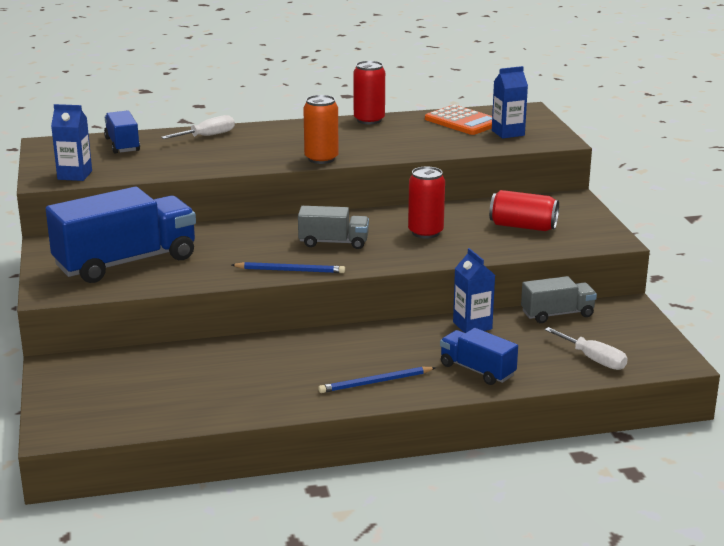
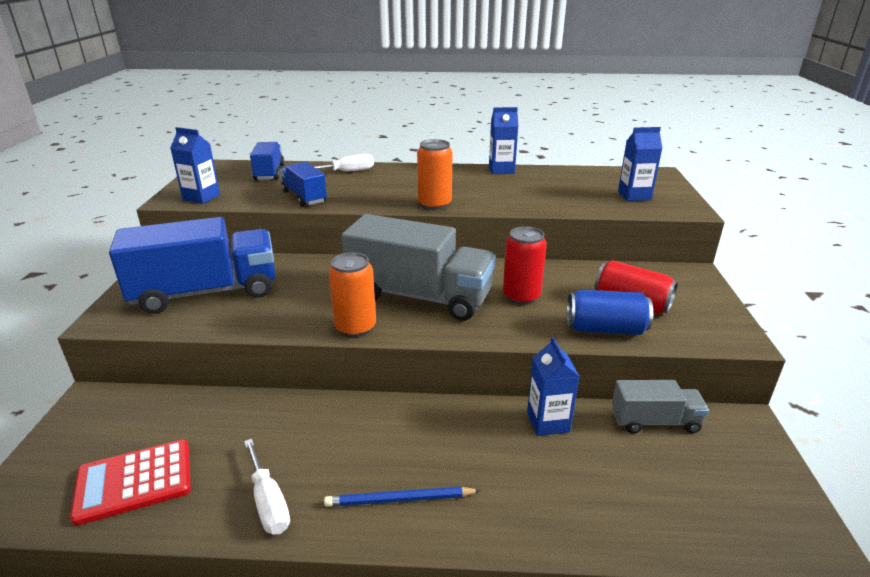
camera: 15 degrees right, 5 degrees up
(152, 403) = (134, 481): none -> red calculator
(290, 270) = (355, 327): blue pencil -> orange can
(333, 242) = (420, 296): grey truck -> grey truck, size x1.93
(369, 120) = (501, 170): red can -> blue carton
(463, 121) = (591, 179): orange calculator -> none
(477, 370) = (533, 504): blue truck -> blue truck (304, 197)
(505, 247) = (605, 329): none -> blue can
(593, 359) = (693, 515): white screwdriver -> white screwdriver (268, 502)

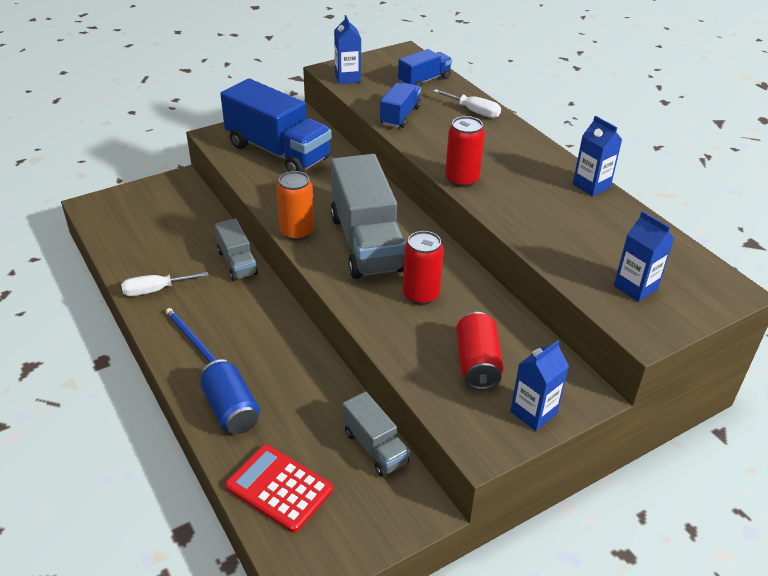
camera: 55 degrees right, 10 degrees up
(134, 481) = (135, 234): red calculator -> red calculator (279, 488)
(268, 502) = (155, 290): white screwdriver -> white screwdriver turned 45 degrees clockwise
(301, 411) = (237, 262): none -> grey truck
(434, 204) = (462, 179): orange can -> red can
(548, 422) = (323, 384): blue carton -> blue carton (533, 413)
(605, 329) = (415, 358): blue can -> blue can (231, 409)

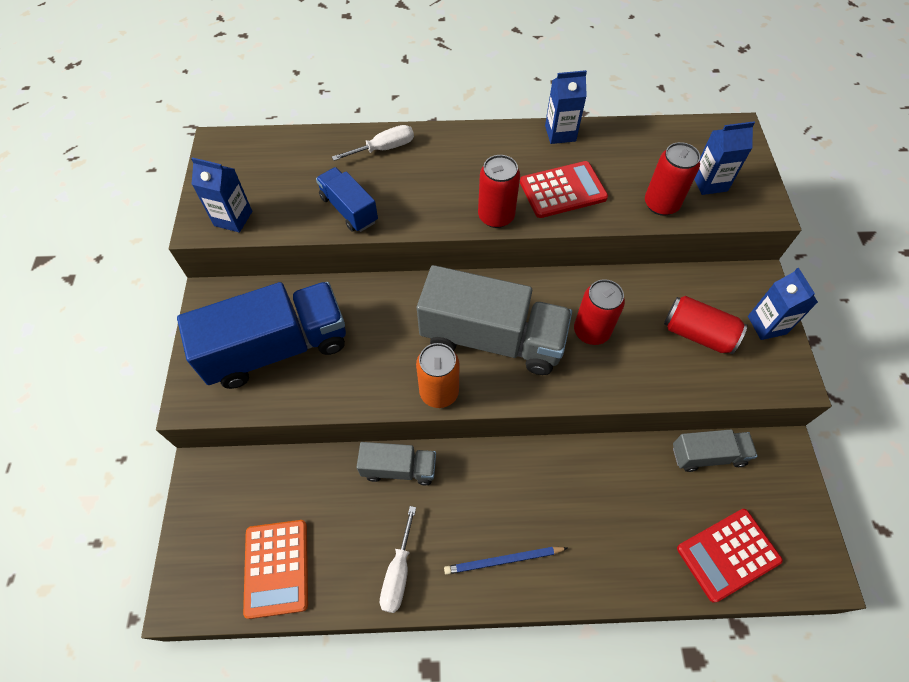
camera: 60 degrees left, 20 degrees up
(130, 235) = (277, 568): none -> orange calculator
(231, 409) = (616, 559): blue can -> none
(424, 80) = (294, 157): blue truck -> none
(526, 204) = (563, 190): none -> red calculator
(572, 263) = (661, 204): none -> red can

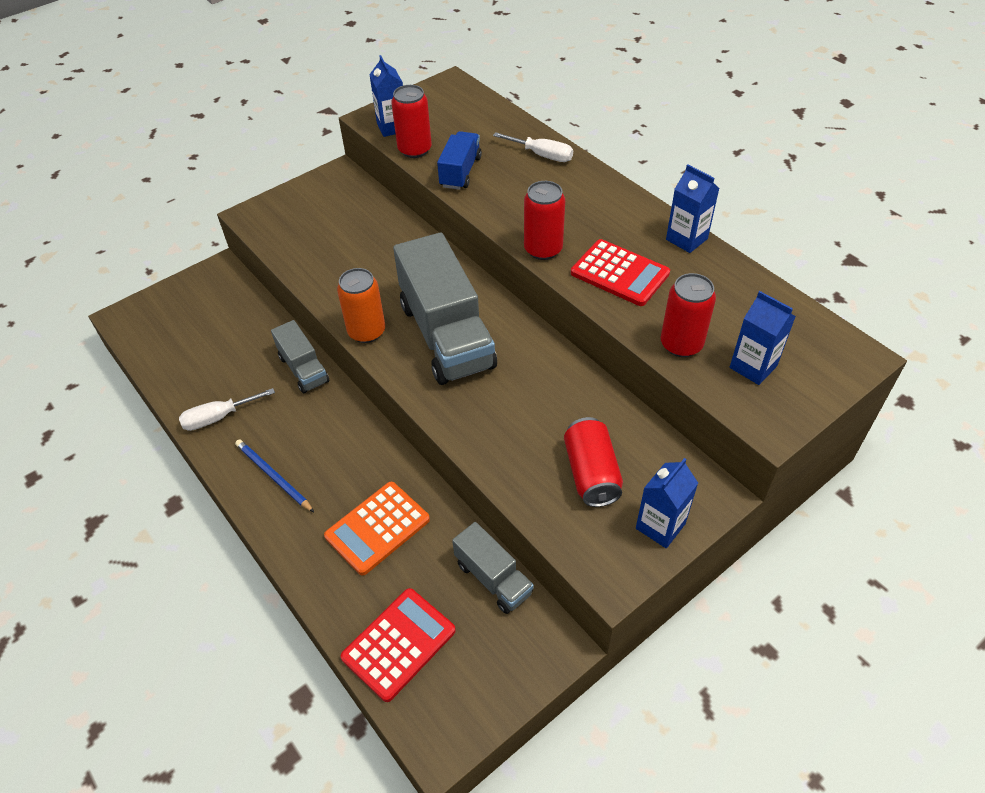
camera: 55 degrees right, 10 degrees down
(277, 348) = (327, 228): blue truck -> none
(277, 568) = (177, 349): orange calculator -> orange calculator (377, 528)
(591, 331) = (517, 394): red can -> red can (415, 150)
(728, 554) = (399, 644): red calculator -> red calculator turned 105 degrees clockwise

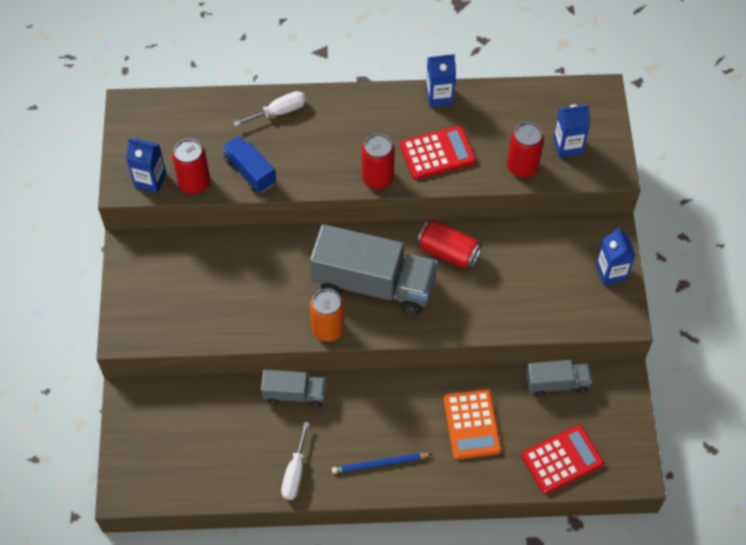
camera: 55 degrees left, 10 degrees up
(399, 644) = (562, 459): red calculator -> red calculator turned 75 degrees clockwise
(591, 473) = (550, 280): red can -> red can (448, 252)

